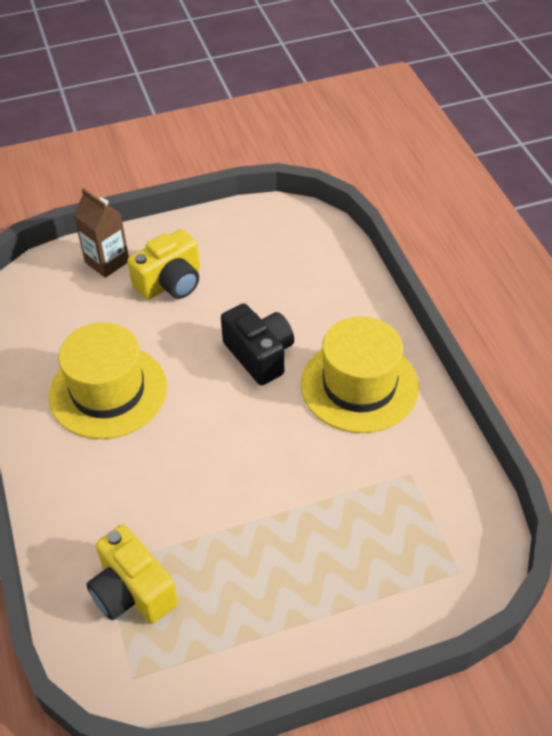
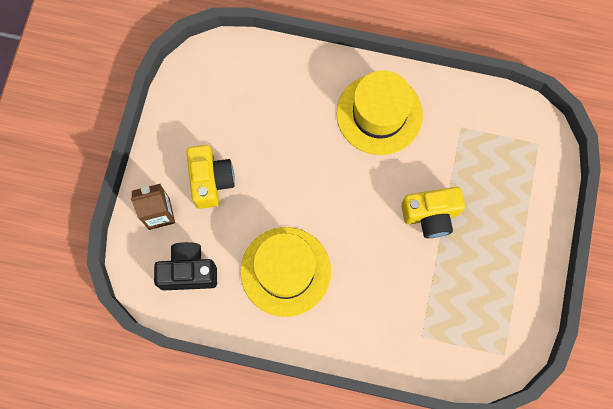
camera: 60 degrees left, 25 degrees up
(132, 591) = (449, 329): yellow camera -> yellow camera (431, 215)
(259, 355) = (316, 159): black camera -> black camera (188, 271)

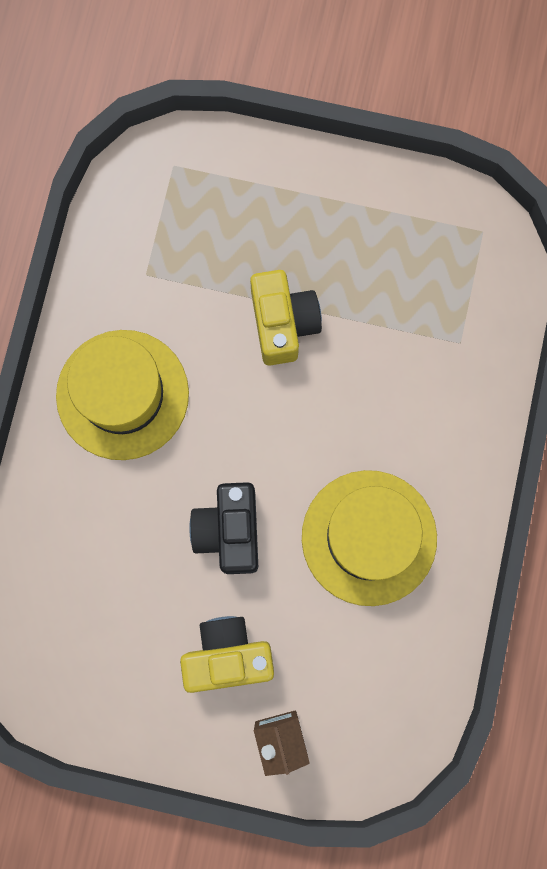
camera: 90 degrees left, 5 degrees up
(188, 271) = (371, 686): black camera -> black camera (229, 531)

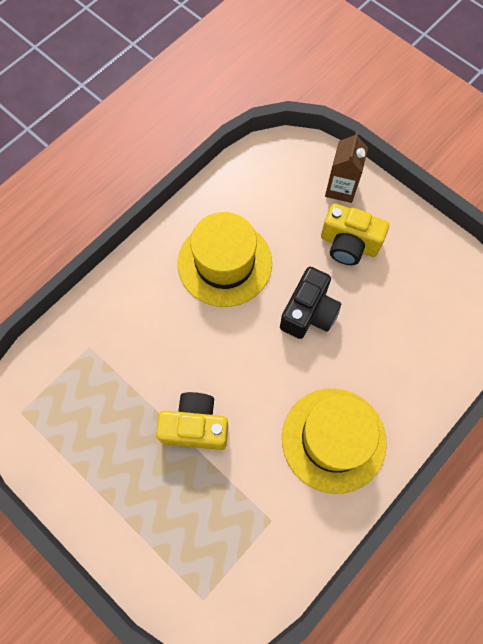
camera: 150 degrees left, 10 degrees down
(283, 323) = (195, 426): yellow camera -> yellow camera turned 75 degrees clockwise

